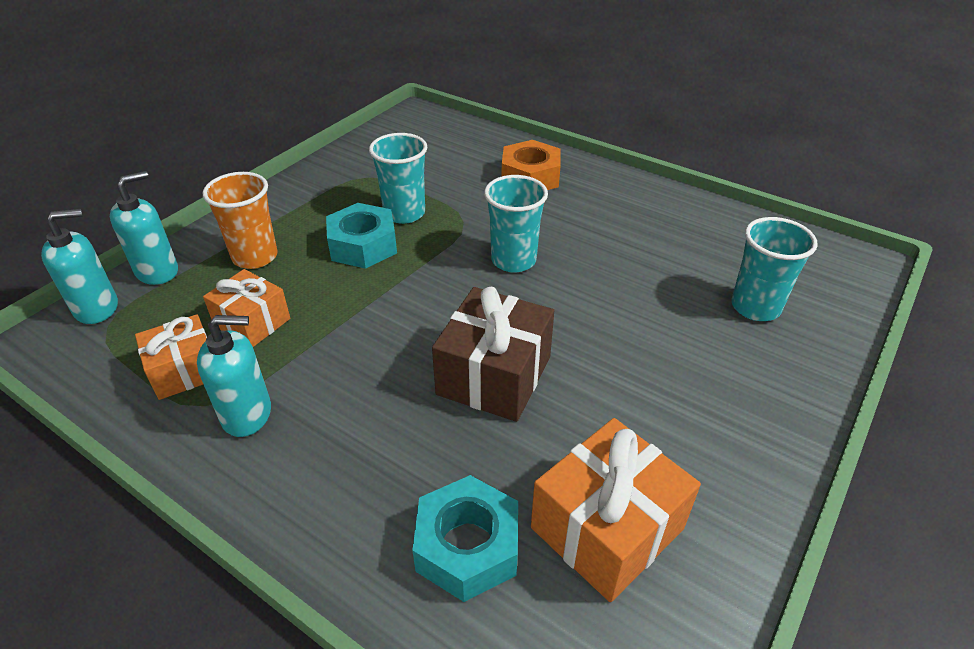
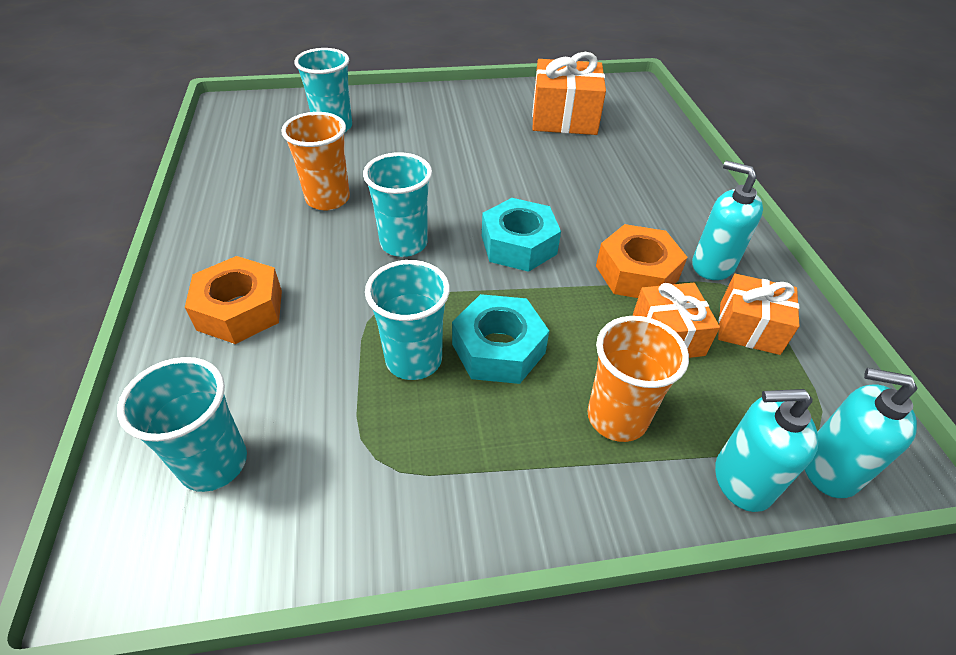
camera: 135 degrees left, 5 degrees up
(314, 357) = (636, 273): none -> orange nut
(432, 141) = (214, 463): none -> turquoise cup
(467, 546) = (633, 145): turquoise nut -> turquoise nut (518, 245)
(494, 375) = (531, 190): brown gift -> none
(618, 251) = (328, 199): none -> orange cup

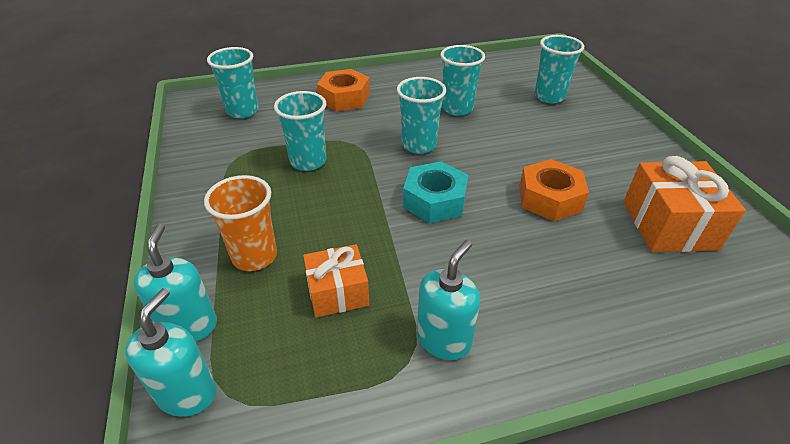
camera: 85 degrees right, 5 degrees down
(328, 199) = (457, 108): orange cup -> turquoise cup
(498, 348) = (319, 196): turquoise nut -> none
(636, 273) = (416, 275): orange nut -> orange nut (549, 198)
(749, 328) = (353, 359): orange gift -> none

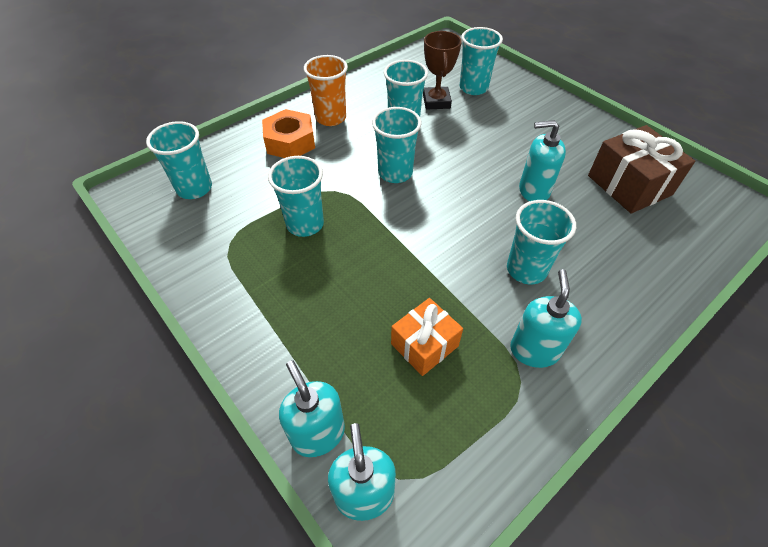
camera: 25 degrees left, 10 degrees up
(254, 256) = (326, 341): orange cup -> orange cup (330, 118)
(434, 200) = (445, 225): turquoise nut -> none
(490, 264) = (526, 269): none -> turquoise cup
(502, 99) = (436, 101): none -> brown trophy
(549, 198) = (533, 191): orange nut -> turquoise soap dispenser
(669, 225) = (629, 185): orange gift -> brown gift

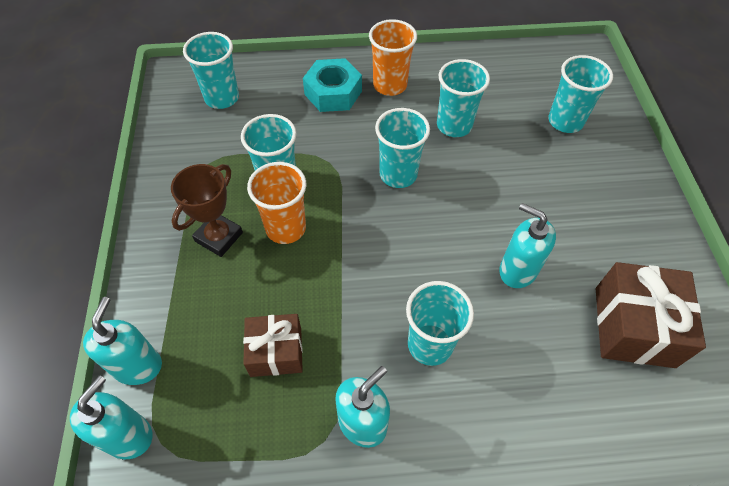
camera: 35 degrees right, 5 degrees up
(290, 142) = (333, 93): orange nut -> turquoise nut
(345, 254) = (286, 228): none -> orange cup
(424, 345) = (276, 352): orange gift -> brown gift
(436, 101) = (509, 118): brown trophy -> brown trophy (219, 237)

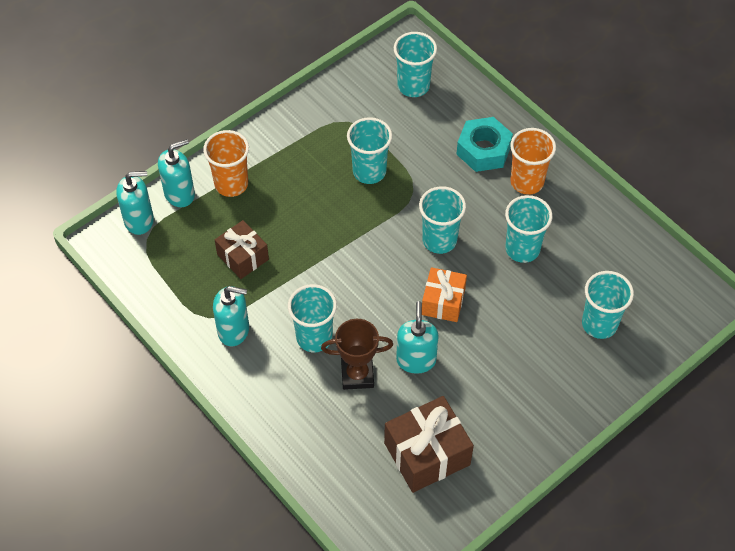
camera: 55 degrees right, 0 degrees up
(219, 237) = (296, 170): brown trophy -> brown trophy (357, 375)
(286, 228) = (334, 202): orange cup -> orange cup (231, 184)
(467, 211) = (443, 302): none -> orange gift

